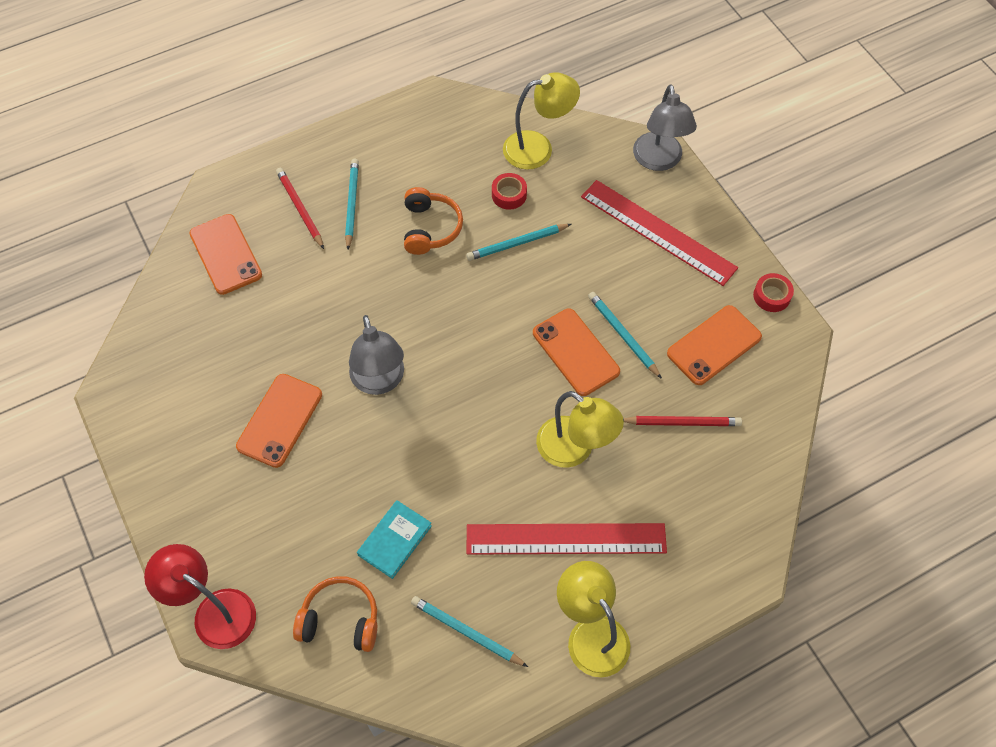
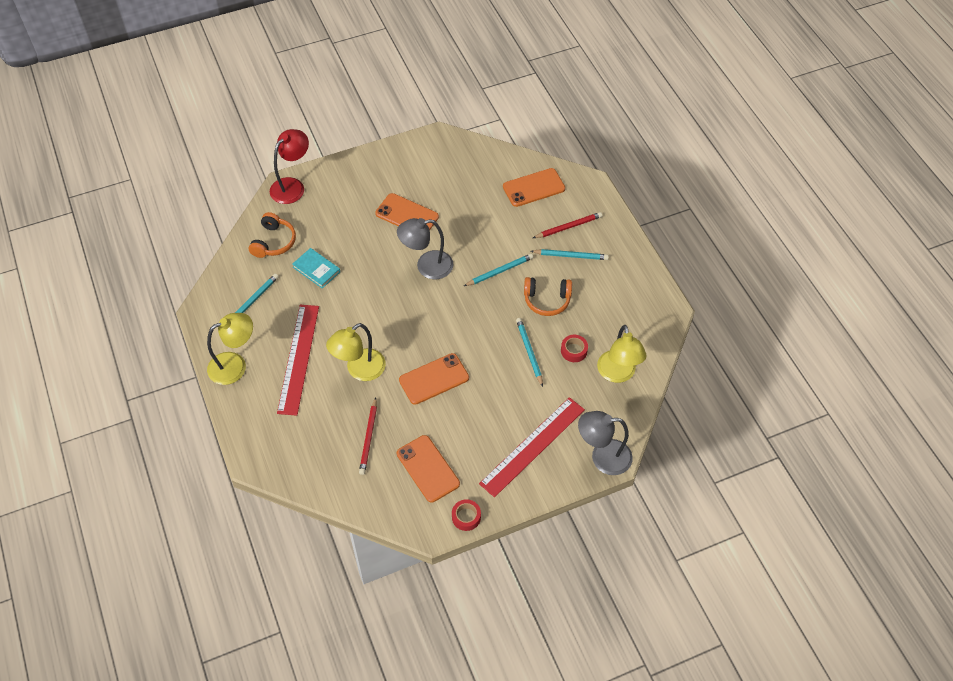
camera: 95 degrees right, 5 degrees down
(623, 335) = (444, 410): turquoise pencil -> turquoise pencil (499, 271)

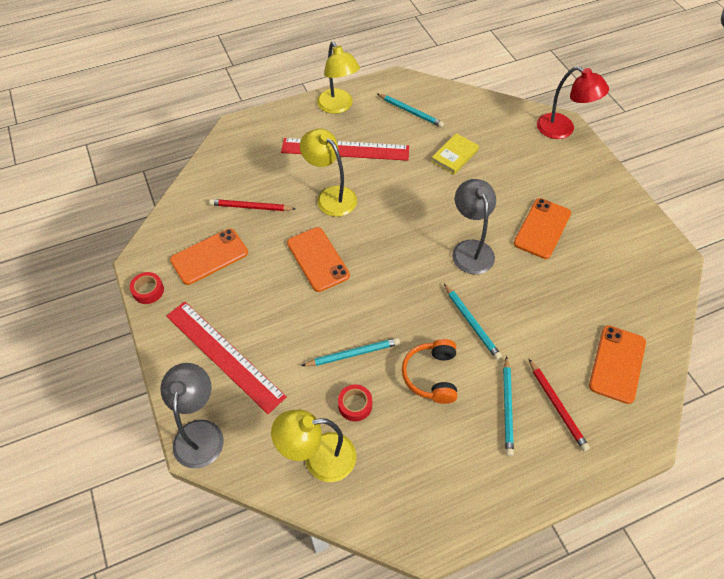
camera: 90 degrees right, 0 degrees up
(274, 242) = (485, 121): orange headphones -> none
(316, 269) = (454, 156): turquoise book -> yellow book
(533, 188) = (617, 364): orange phone -> orange phone turned 45 degrees clockwise

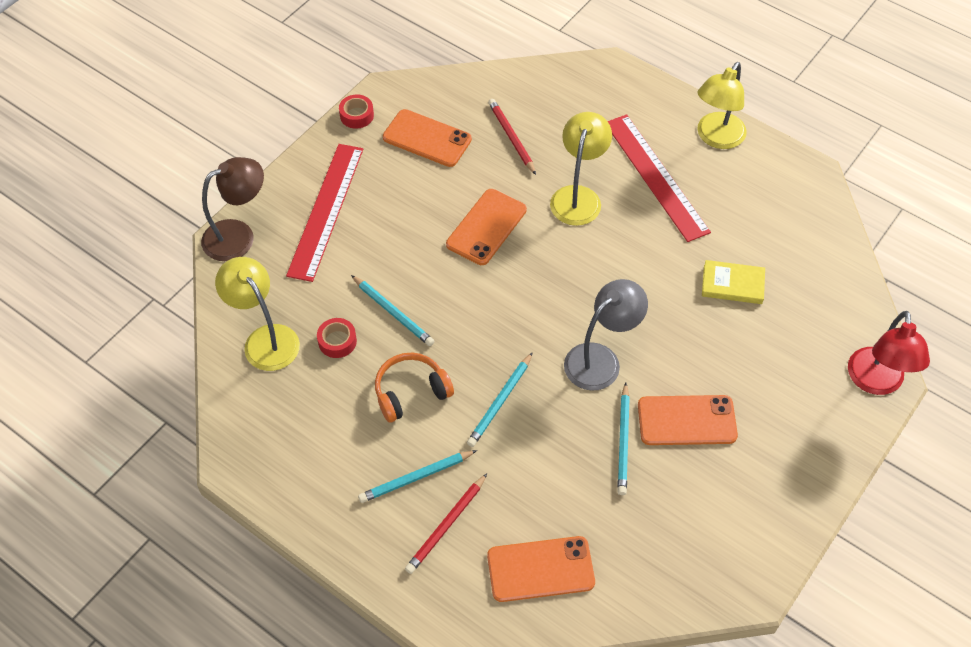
camera: 60 degrees right, 0 degrees up
(200, 432) = (238, 236): grey lamp -> brown lamp
(410, 112) = (768, 209): turquoise pencil -> turquoise pencil (623, 441)

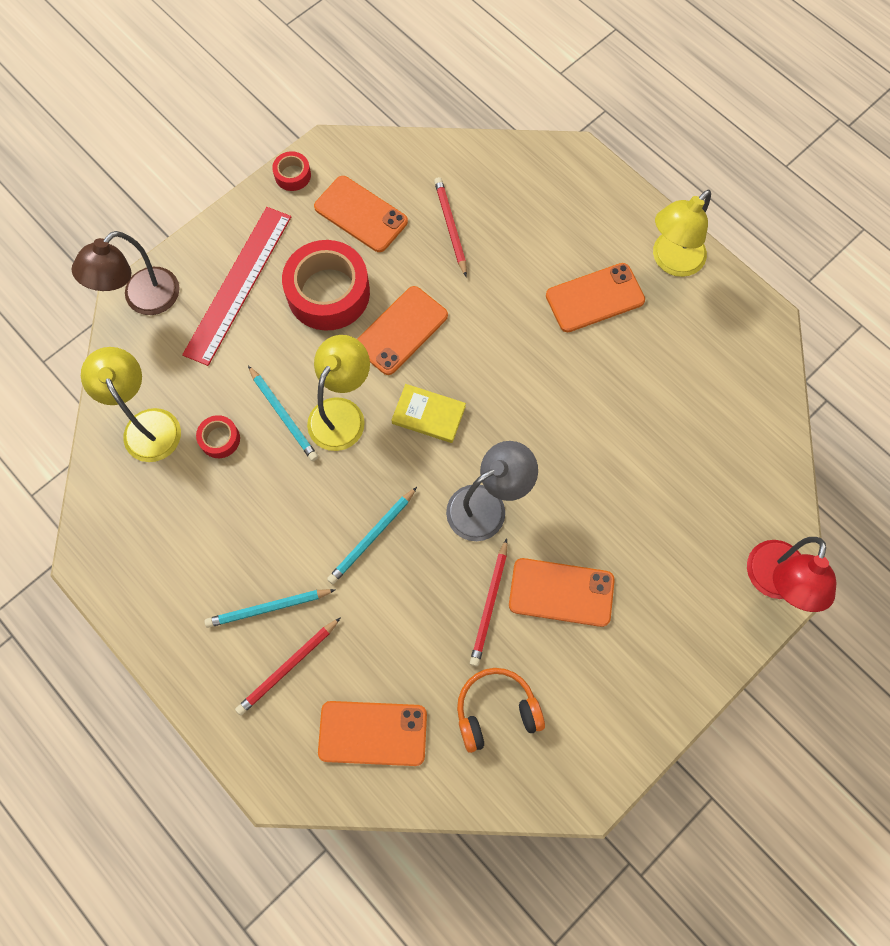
camera: 10 degrees right, 15 degrees up
(238, 236) = (143, 300): brown lamp -> brown lamp turned 150 degrees clockwise
(411, 392) = (283, 510): orange headphones -> orange headphones (496, 710)
(412, 206) = (328, 293): none -> red tape
(578, 196) = (506, 309): yellow lamp -> yellow lamp (342, 413)
(623, 441) = (489, 604): turquoise pencil -> red pencil
(656, 176) = (595, 298): red ruler -> orange phone
(732, 284) = (647, 441): yellow book -> yellow book (428, 415)

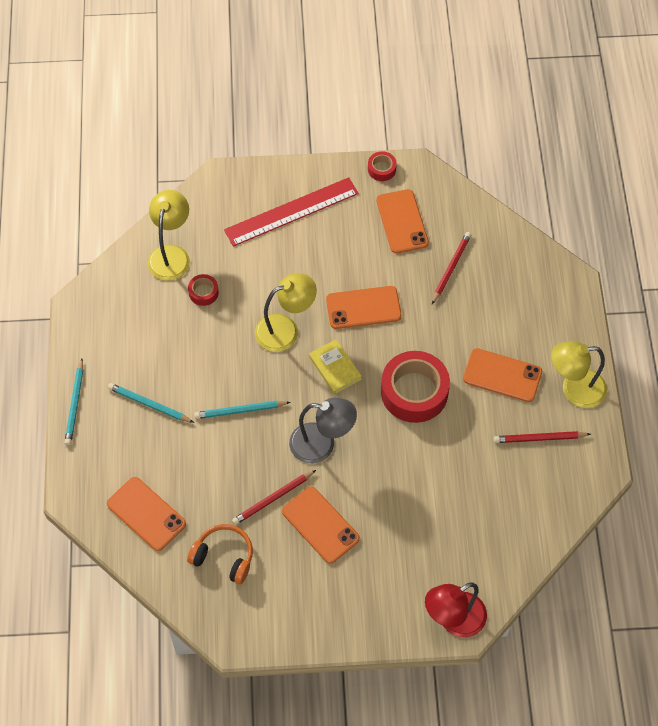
camera: 40 degrees right, 10 degrees down
(143, 300) = (229, 182): brown lamp -> none
(283, 415) = (251, 305): turquoise pencil -> turquoise pencil (75, 404)
(288, 667) = (132, 443): red pencil -> red pencil (539, 438)
(328, 293) = (340, 254): red tape -> red tape (414, 392)

